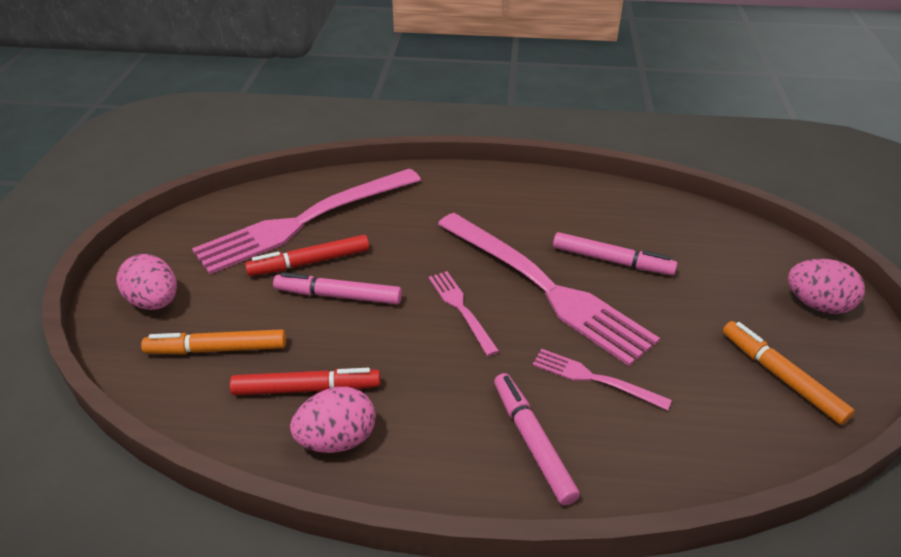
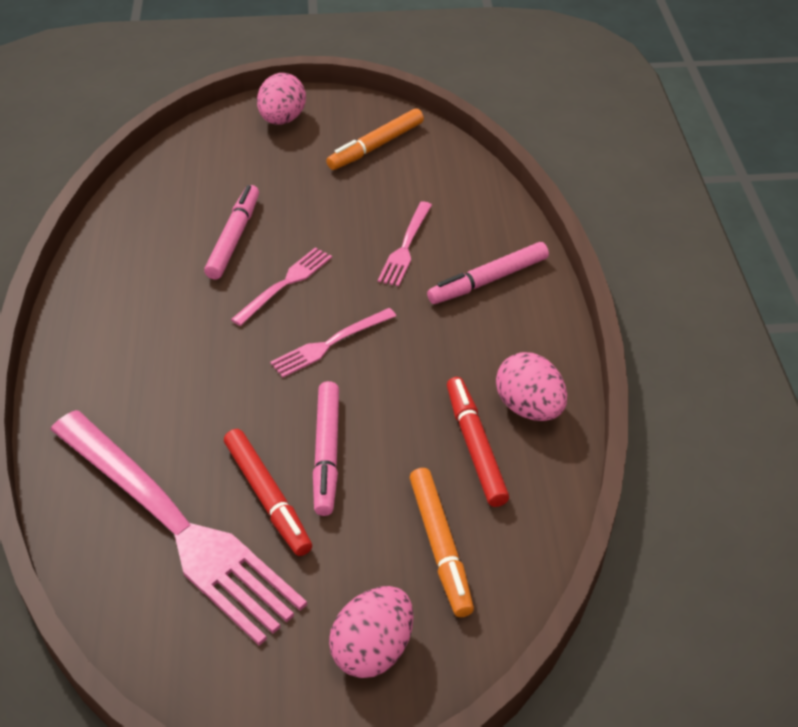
camera: 100 degrees left, 5 degrees up
(544, 288) = (285, 284): pink fork -> pink fork, size x0.45

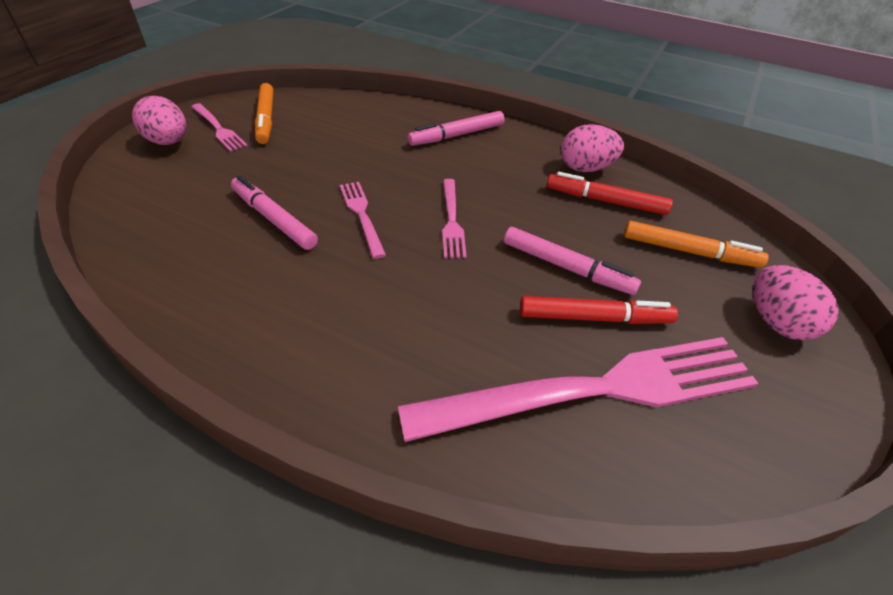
camera: 60 degrees left, 0 degrees up
(405, 246) = (387, 150): pink fork -> pink fork (218, 128)
(488, 280) = (457, 135): pink marker -> pink marker turned 60 degrees clockwise

